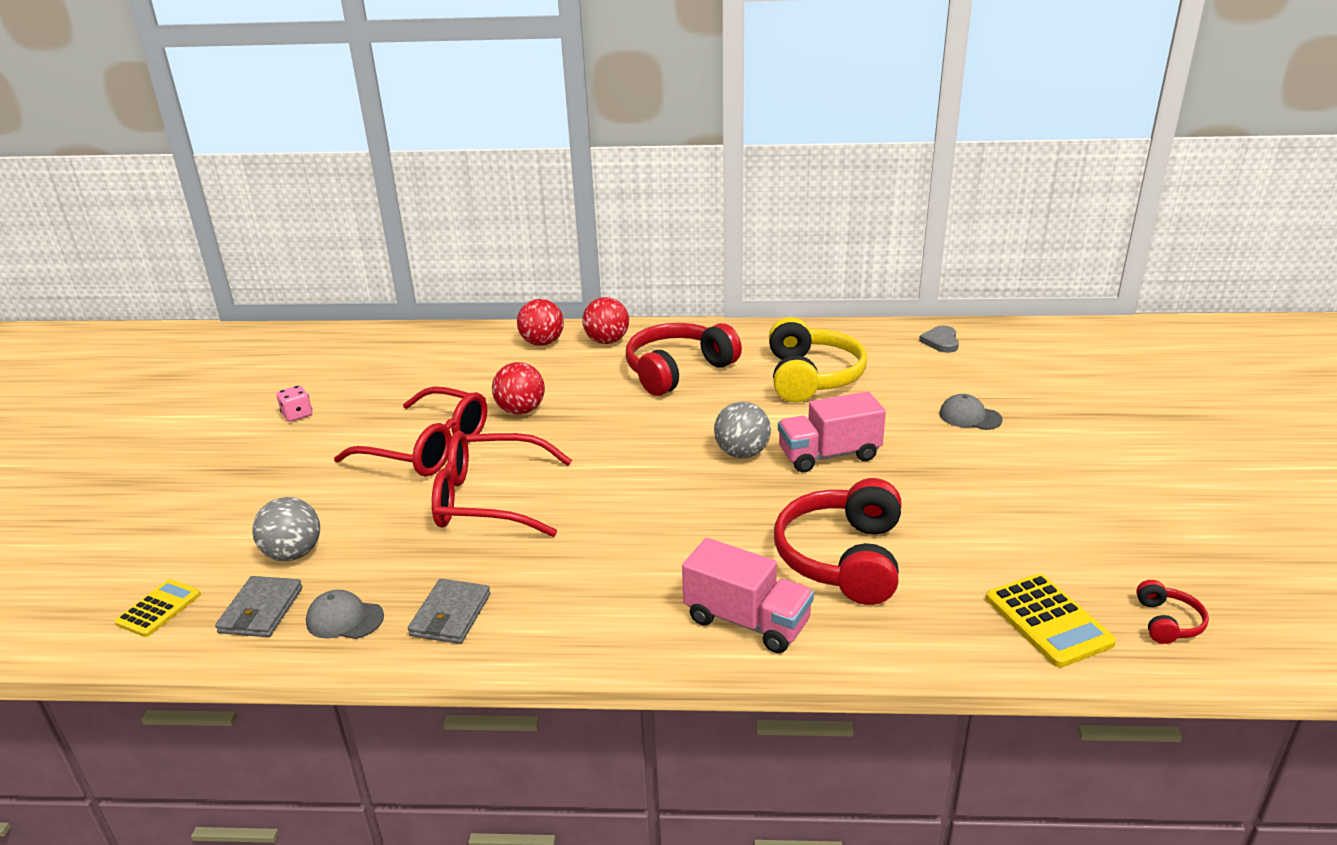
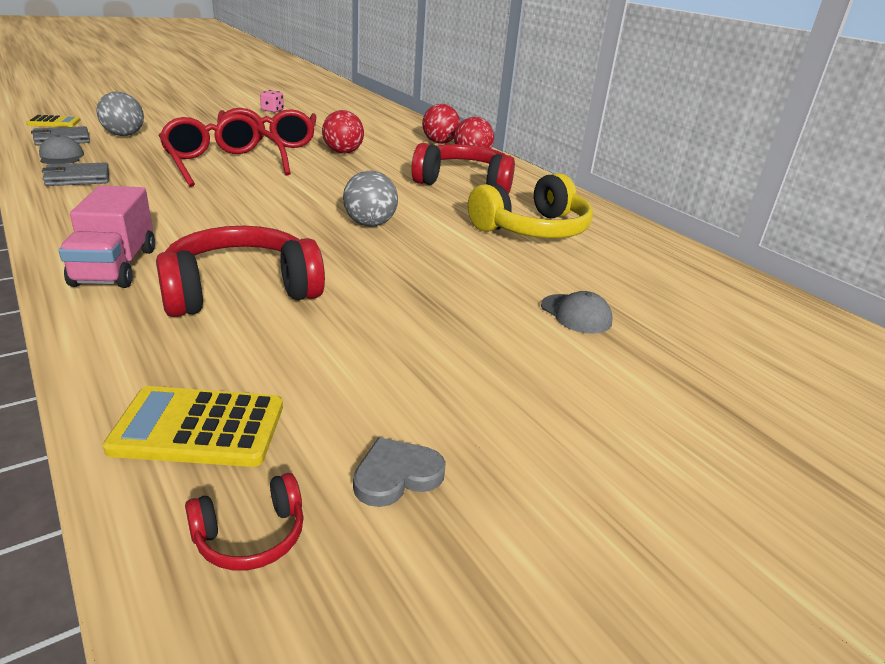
camera: 50 degrees right, 0 degrees up
(829, 455) = (409, 257): pink truck -> none
(941, 342) = (702, 276): grey heart -> grey heart (396, 475)
(970, 417) = (576, 314): grey cap -> grey cap turned 150 degrees clockwise
(1048, 621) = (199, 428): yellow calculator -> yellow calculator turned 60 degrees clockwise

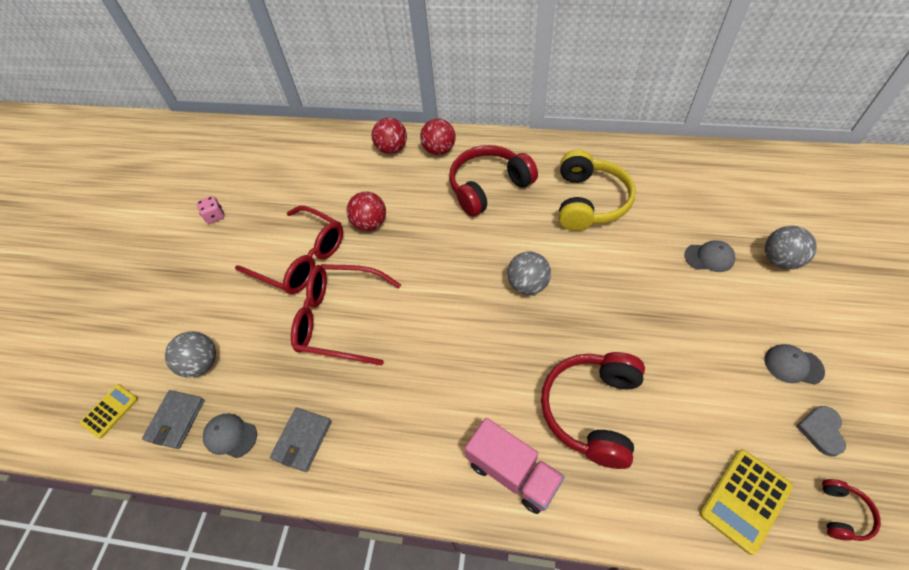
camera: 40 degrees left, 25 degrees up
(489, 420) = (793, 365): none -> grey cap
(663, 367) = (779, 260): none -> grey ball

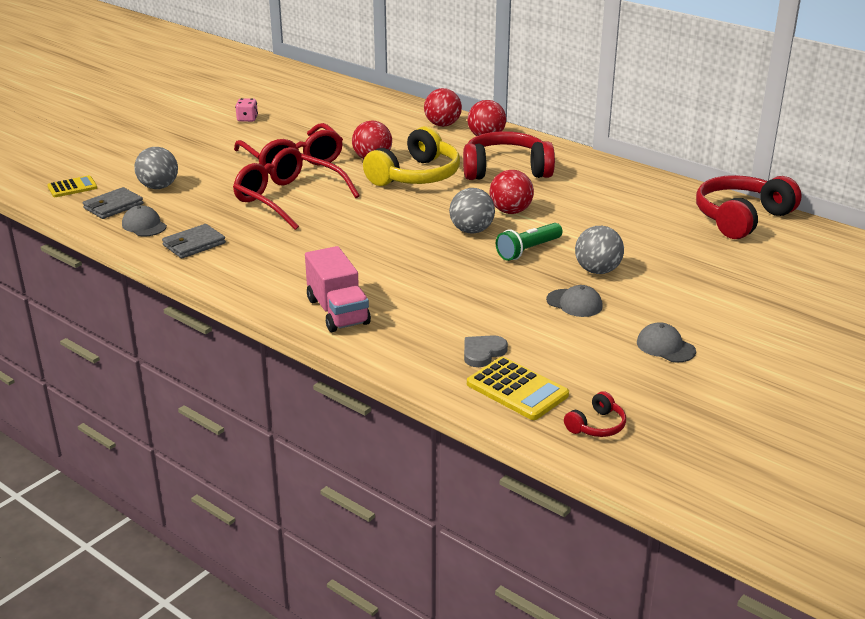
camera: 25 degrees right, 25 degrees down
(536, 242) = (510, 211): none -> red ball
(589, 201) = (593, 205): yellow headphones -> yellow headphones (416, 176)
(591, 289) = (528, 250): none -> green flashlight
(592, 410) = (443, 307): red headphones -> red headphones (741, 218)
(709, 257) = (670, 269): grey cap -> grey cap (574, 303)
(745, 500) = (517, 389): yellow calculator -> yellow calculator turned 120 degrees counterclockwise
(779, 260) = (742, 292): grey ball -> grey ball (597, 271)
(821, 431) = (640, 385): grey heart -> grey heart (483, 353)

